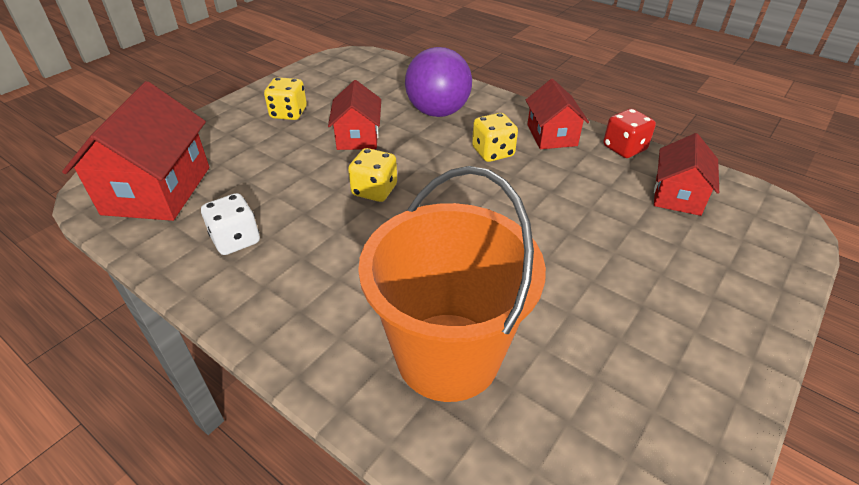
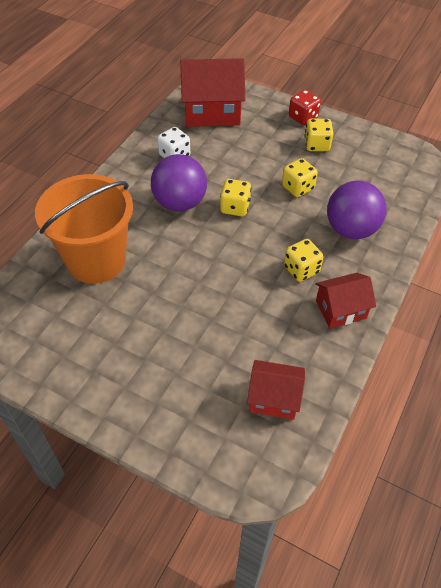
camera: 80 degrees right, 10 degrees up
(346, 243) = (180, 203): none -> purple ball
(358, 137) = (298, 187): red house -> yellow dice
(624, 148) = (336, 364): red dice -> red dice (303, 117)

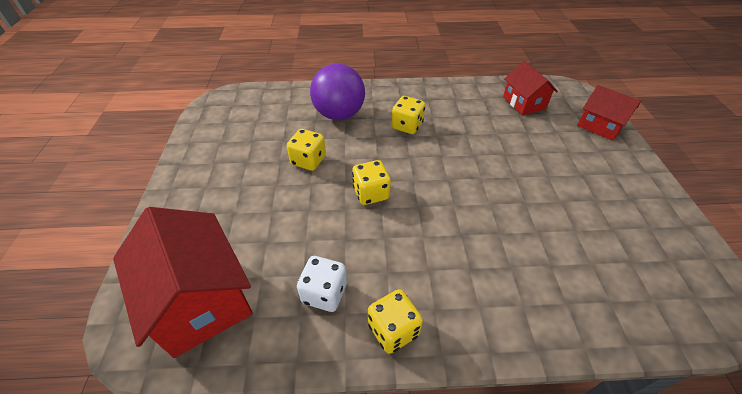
camera: 120 degrees left, 5 degrees down
(96, 260) = (544, 270): orange bucket -> none
(180, 203) = (401, 242): purple ball -> none
(303, 117) = (179, 198): red dice -> none
(317, 145) = (229, 170): yellow dice -> yellow dice (393, 330)
(341, 309) = (424, 97): red house -> red house (600, 126)

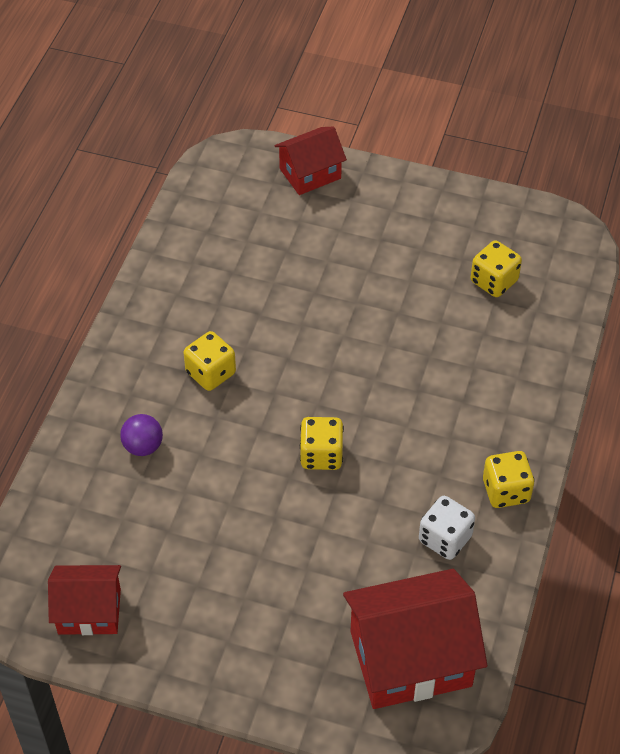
camera: 70 degrees left, 5 degrees up
(308, 160) = (229, 509): yellow dice -> yellow dice (494, 281)
(339, 114) = (143, 446): purple ball -> purple ball, size x0.50
(524, 103) = (227, 223): red house -> red house (89, 611)

